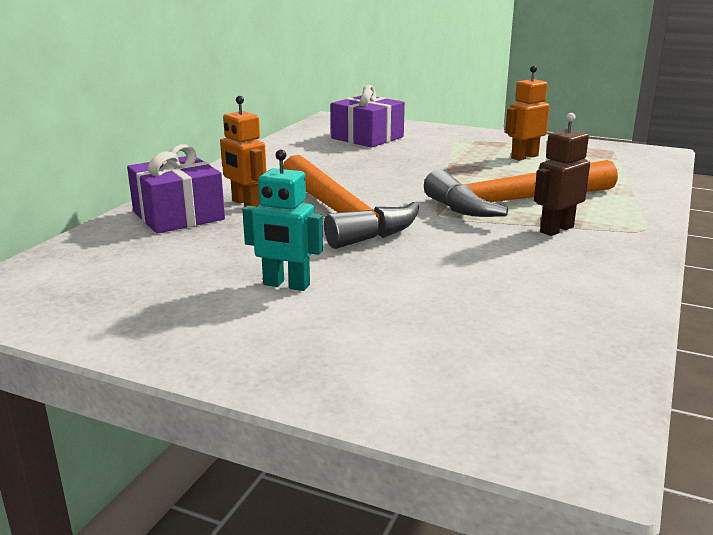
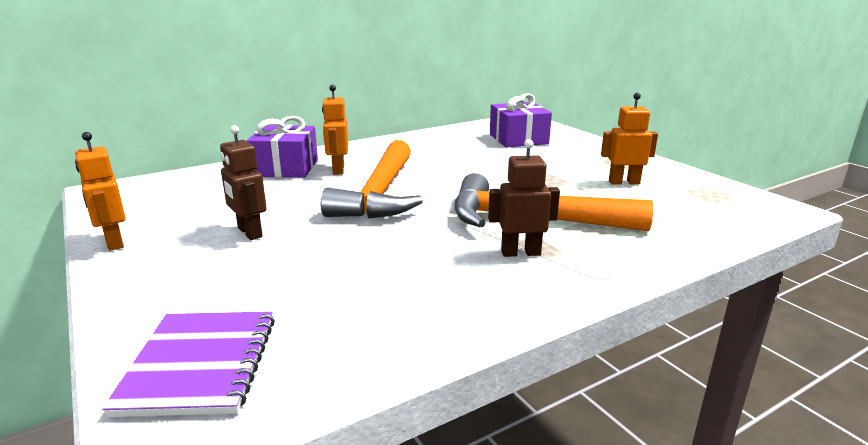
camera: 35 degrees right, 0 degrees up
(142, 343) = (114, 242): none -> orange robot
(286, 285) = (249, 233): turquoise robot -> brown robot
(494, 397) = (200, 364): none -> purple notebook

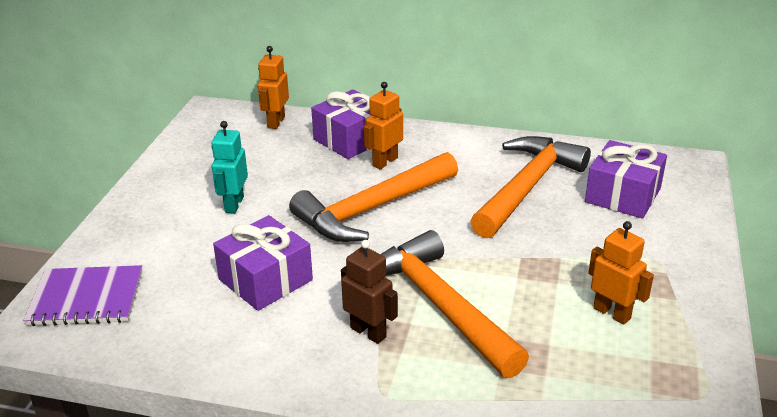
camera: 45 degrees right, 10 degrees up
(114, 242) = (157, 171): orange robot -> orange robot (276, 122)
(200, 364) = (86, 298): purple notebook -> purple notebook turned 45 degrees clockwise
(249, 233) = (234, 204): brown robot -> turquoise robot
(377, 262) = (265, 280): none -> purple gift
(460, 152) = (527, 187): none -> orange hammer

